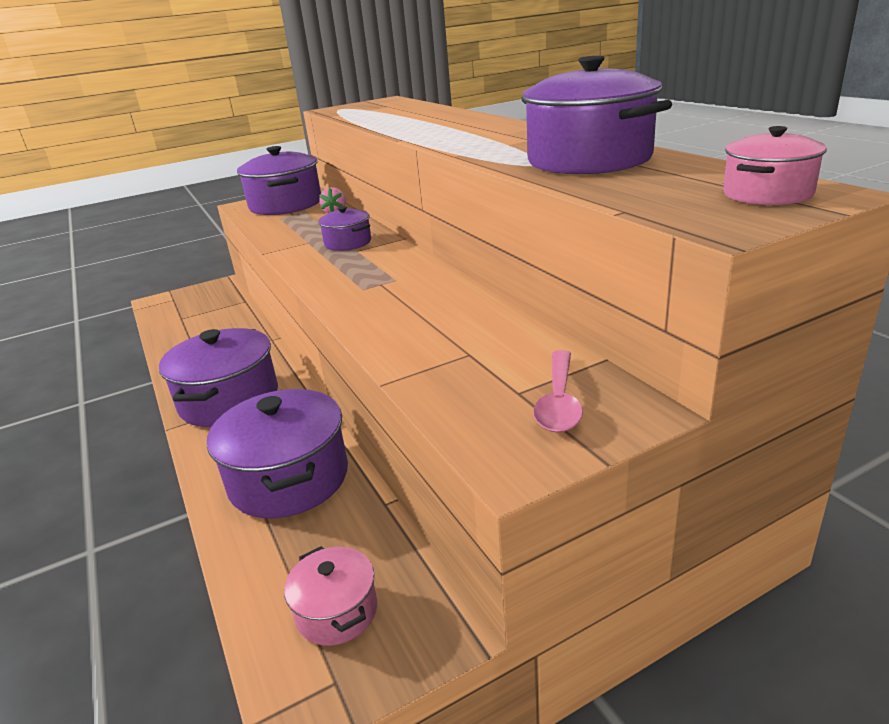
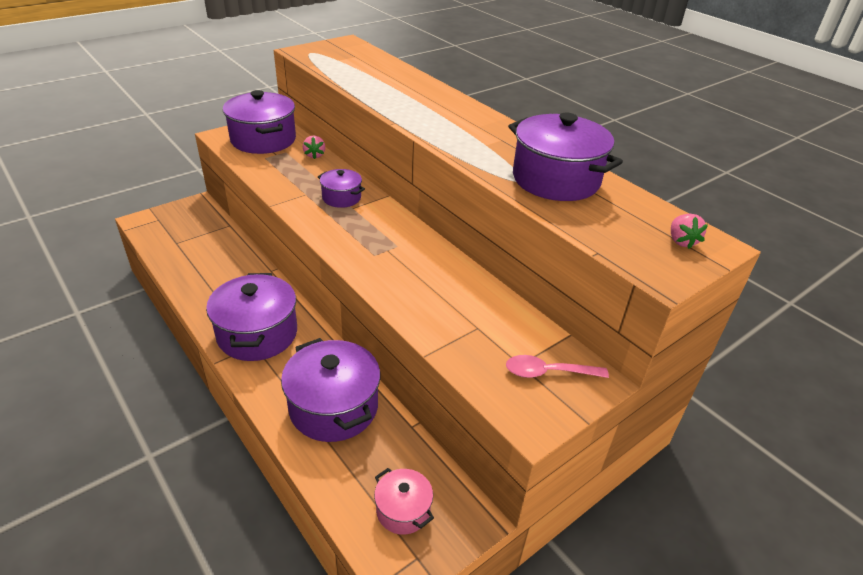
camera: 15 degrees left, 10 degrees up
(559, 401) = (548, 372): pink spoon -> pink spoon turned 90 degrees clockwise
(767, 194) = (681, 241): pink pot -> pink strawberry

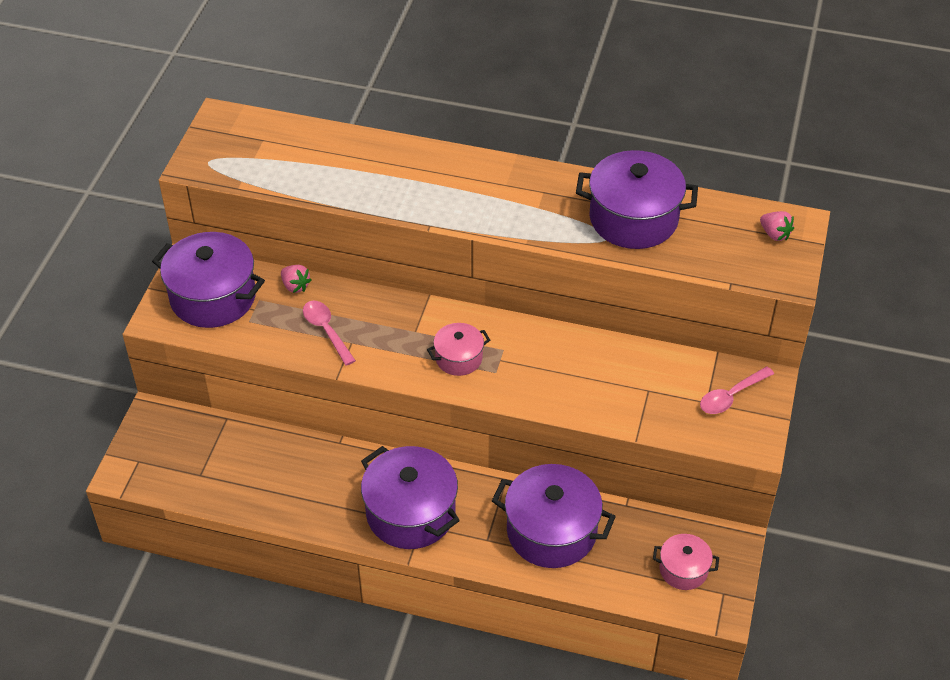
camera: 35 degrees left, 10 degrees up
(300, 182) = (326, 330): none -> pink spoon
(341, 198) = (390, 325): purple pot -> none
(360, 235) = (458, 358): none -> pink pot

